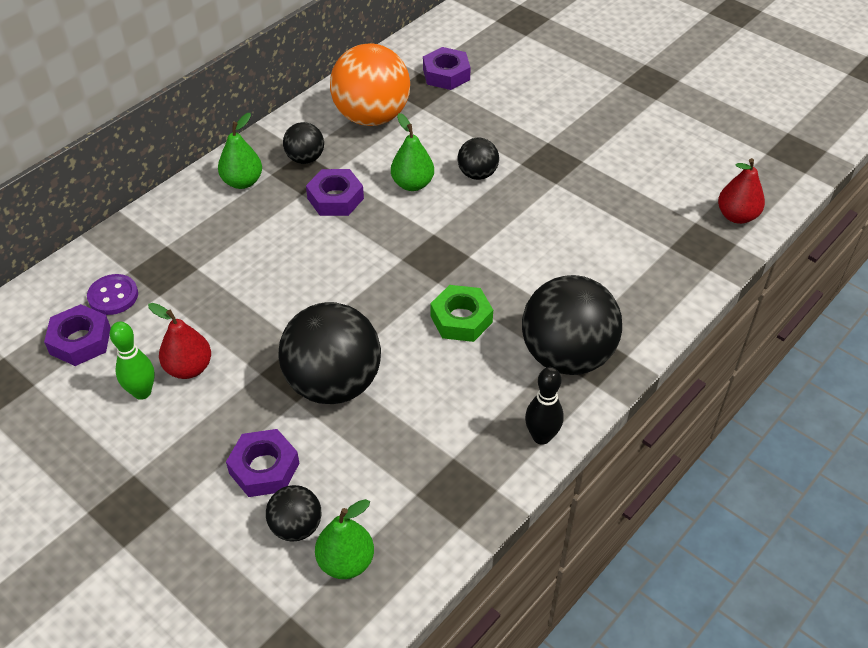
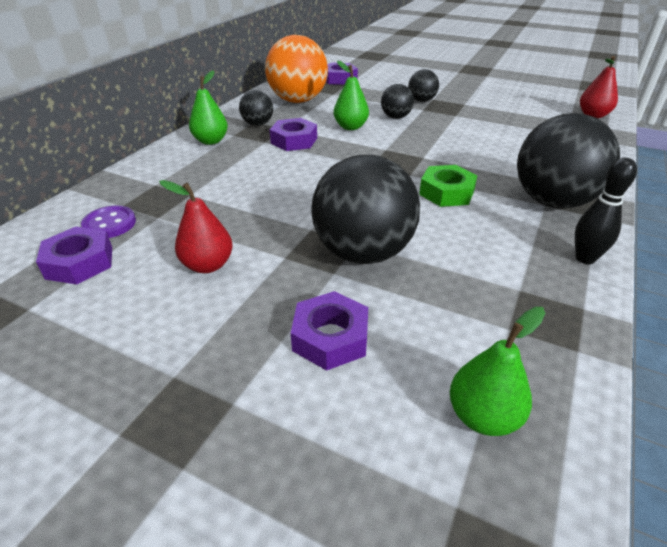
camera: 15 degrees left, 10 degrees down
(142, 392) = (161, 294): green bowling pin -> none
(296, 527) = (400, 390): black ball -> black ball (421, 101)

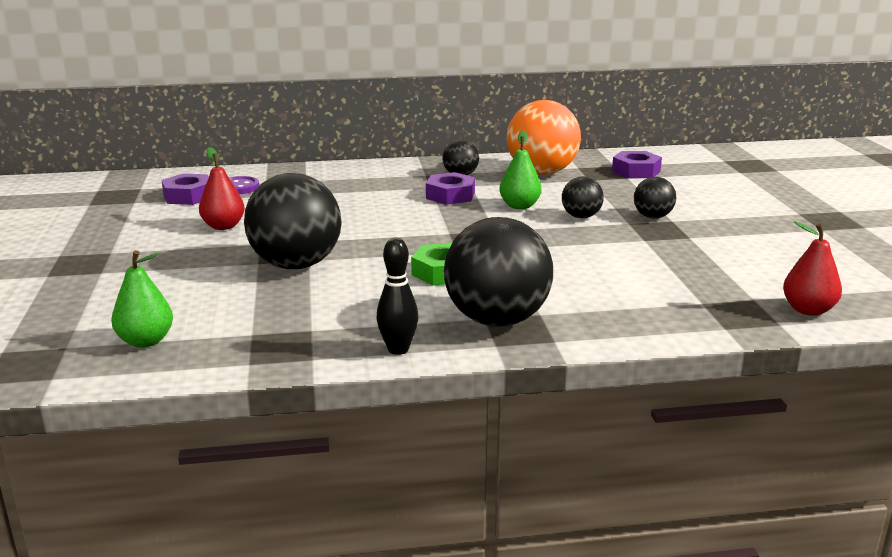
camera: 55 degrees right, 15 degrees down
(211, 141) = (400, 172): green pear -> none
(330, 337) = (182, 280): purple nut -> none

